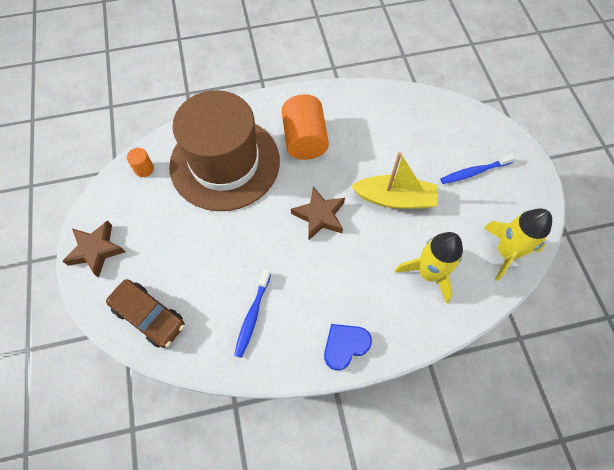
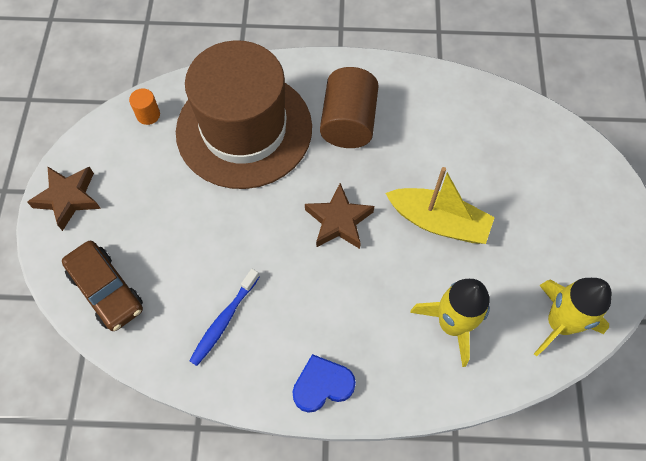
camera: 15 degrees right, 0 degrees up
(304, 139) = (348, 122): orange cylinder -> brown cylinder
(474, 172) = (551, 212): blue toothbrush -> none

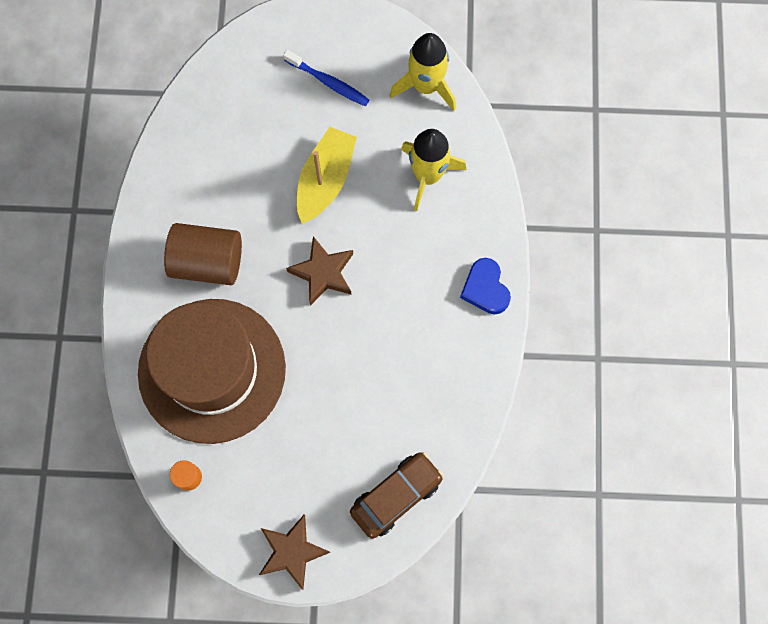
camera: 90 degrees left, 10 degrees up
(224, 320) = (426, 378): blue toothbrush -> blue toothbrush (328, 82)

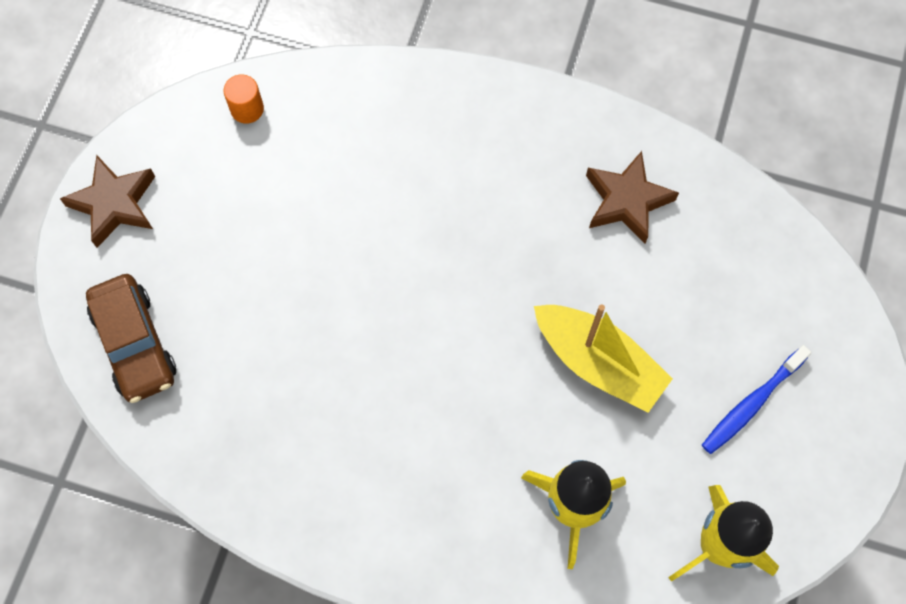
camera: 105 degrees right, 5 degrees down
(207, 262) = (518, 187): brown cylinder -> none
(212, 370) = (371, 162): brown hat -> none
(323, 273) = (463, 326): brown star -> brown star (626, 201)
(485, 288) = (377, 543): blue heart -> none

